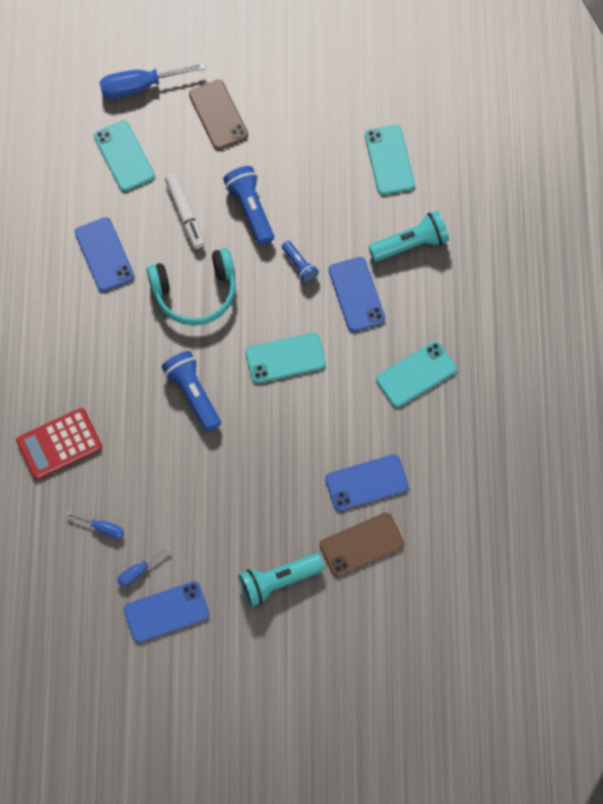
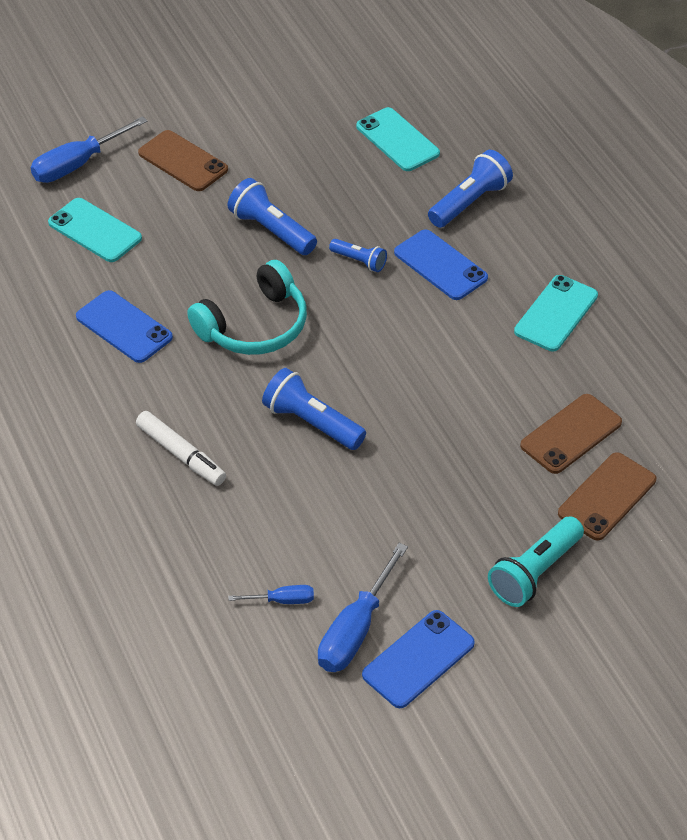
camera: 25 degrees left, 20 degrees down
(59, 444) = (176, 532): red calculator -> none
(138, 571) = (356, 629): blue screwdriver -> blue screwdriver, size x1.92
(185, 214) = (198, 259): white marker -> white marker (181, 454)
(285, 358) = (398, 350): turquoise phone -> none
(366, 483) = (571, 434): blue phone -> brown phone
(411, 244) = (470, 202): turquoise flashlight -> blue flashlight

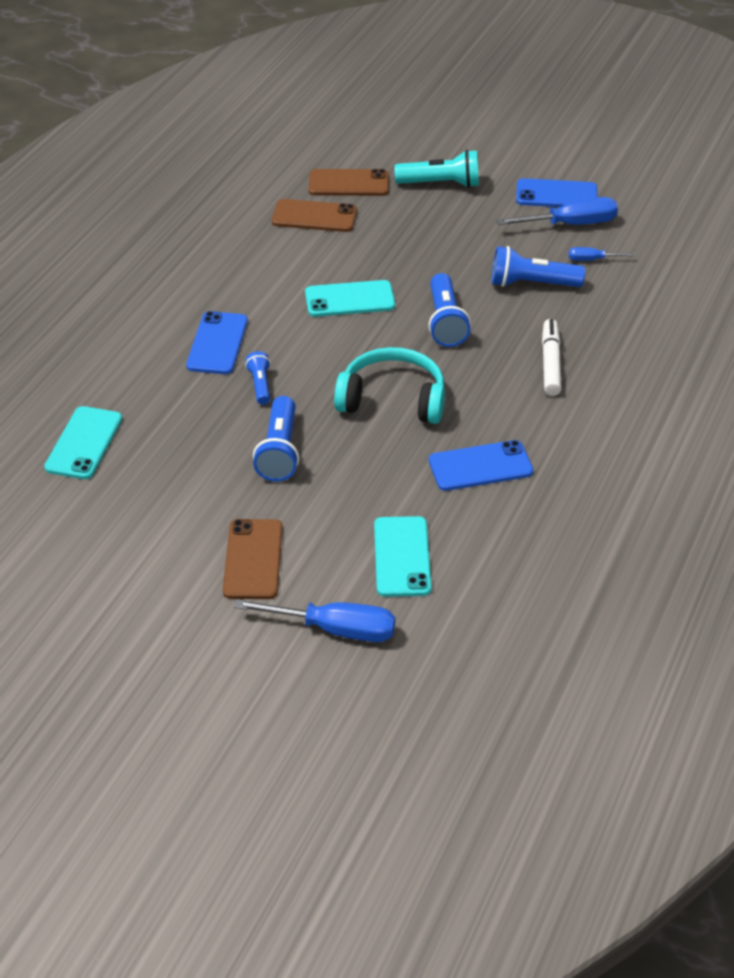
camera: 130 degrees left, 5 degrees down
(124, 327) = (480, 466): blue phone -> blue phone turned 75 degrees clockwise
(282, 600) = (592, 260): blue screwdriver -> blue screwdriver turned 45 degrees counterclockwise
(470, 202) = (125, 364): blue flashlight -> blue flashlight (531, 284)
(556, 313) = (207, 269): turquoise phone -> turquoise phone (350, 299)

